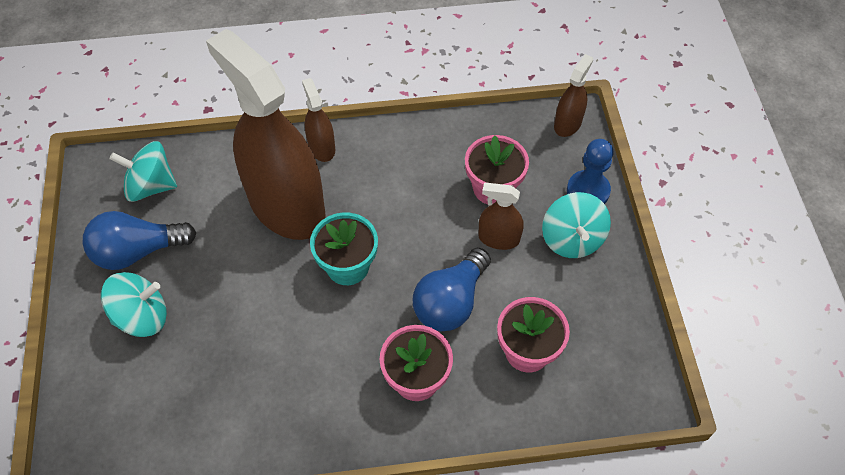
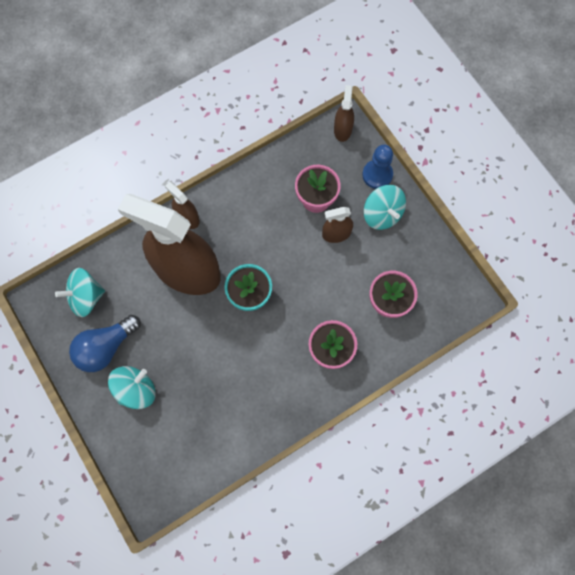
camera: 25 degrees left, 15 degrees up
(451, 302) = (327, 291): blue light bulb -> none

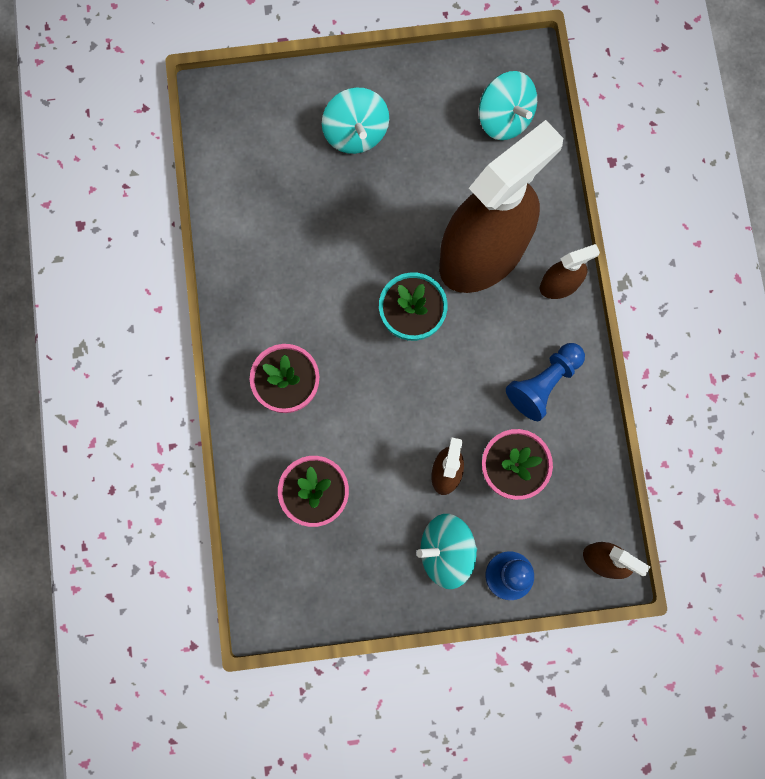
camera: 115 degrees right, 5 degrees up
(86, 297) = (505, 118): turquoise spinning top -> turquoise spinning top turned 135 degrees clockwise
(105, 347) = (427, 117): blue light bulb -> none
(254, 202) = (544, 384): none -> blue pawn

